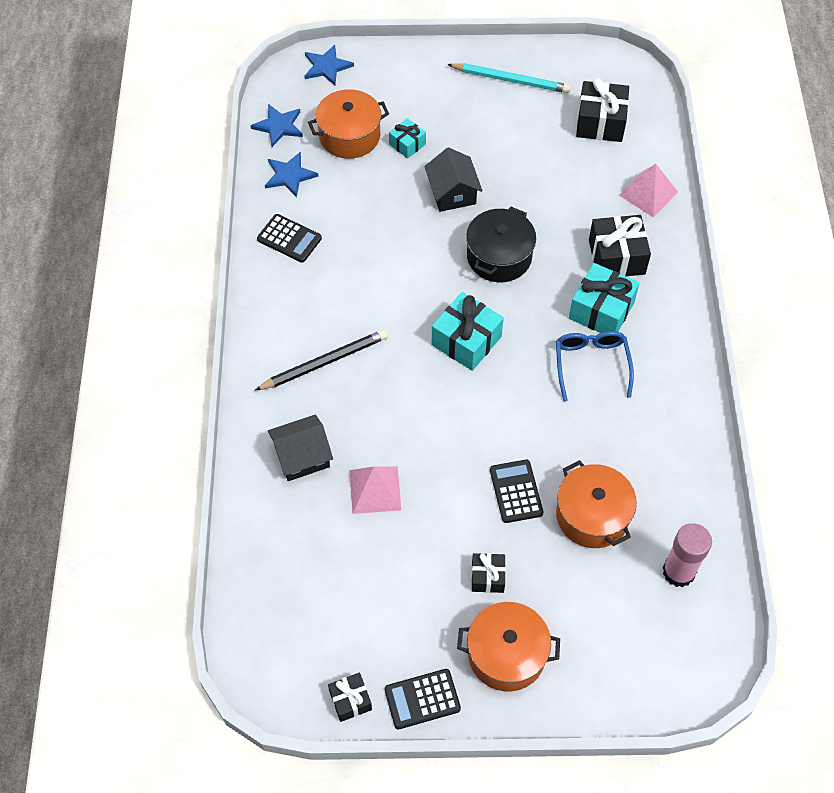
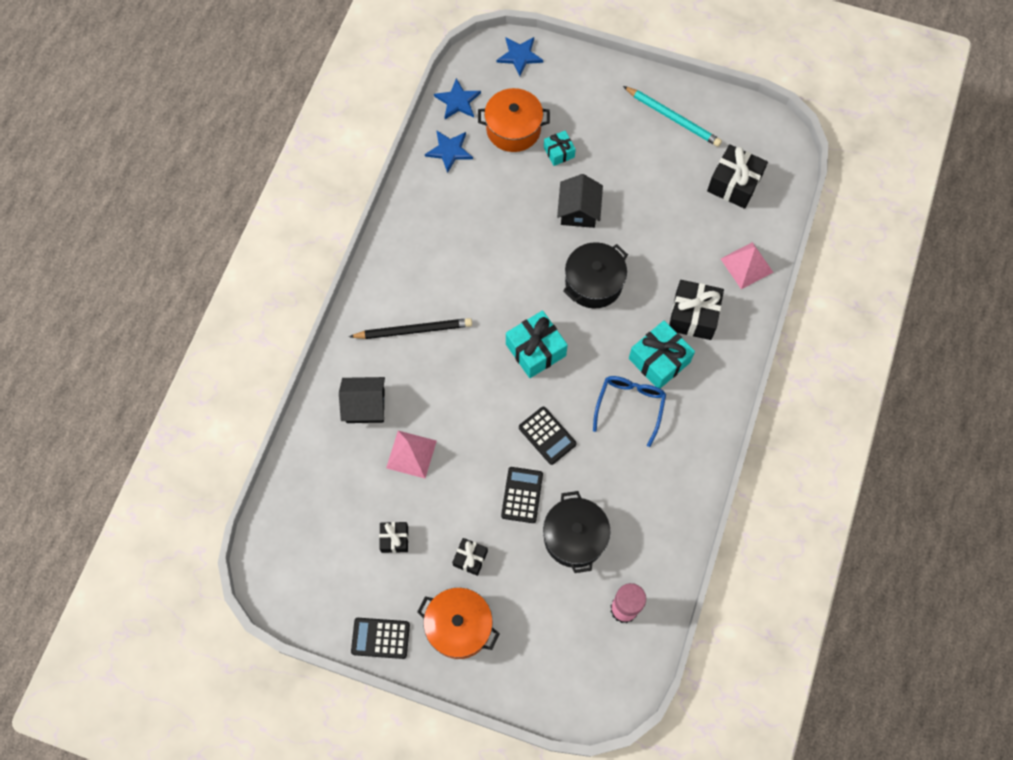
camera: 20 degrees right, 10 degrees up
(289, 239) = (427, 209): black calculator -> black calculator (547, 436)
(350, 700) = (326, 619): black gift -> black gift (394, 539)
(592, 515) = (574, 537): orange pot -> black pot

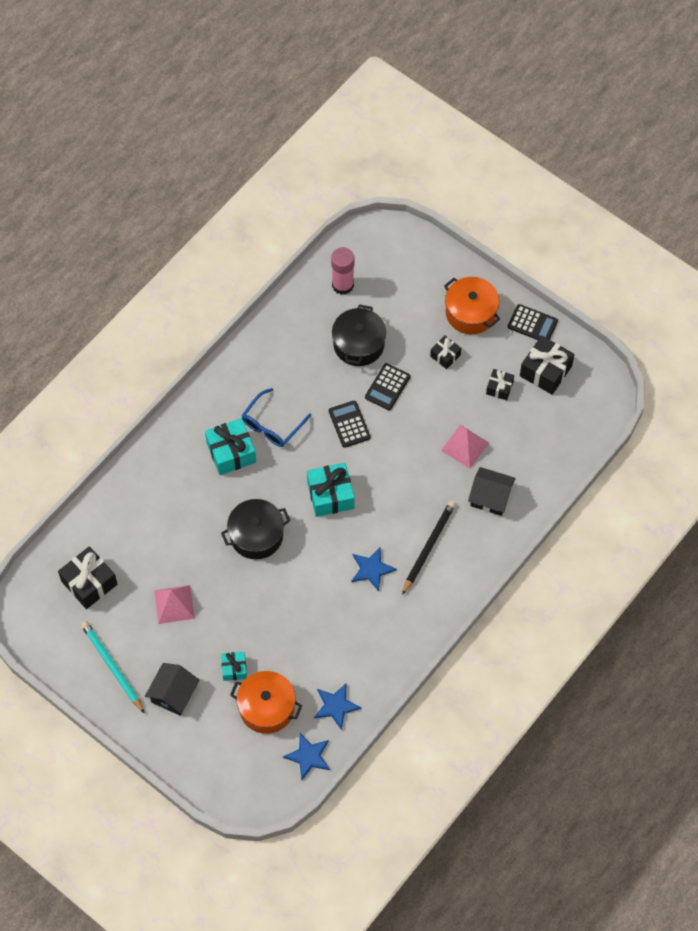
camera: 160 degrees left, 5 degrees down
(413, 330) = (428, 547): black pencil -> black pencil turned 105 degrees clockwise
(519, 56) = (229, 785): blue star -> blue star (372, 569)
(578, 210) = (240, 605): black house -> black house (173, 694)
(693, 316) = (185, 479): black gift -> black gift (545, 371)
(746, 265) = (117, 506): pink pyramid -> pink pyramid (174, 604)

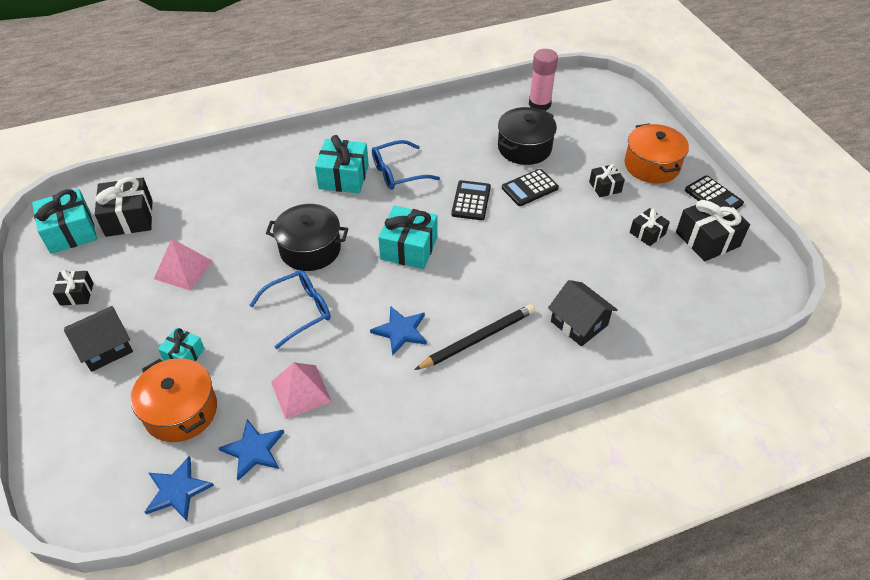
camera: 30 degrees right, 15 degrees down
(54, 620) = (70, 232): none -> turquoise gift
(112, 666) = (77, 294): turquoise pencil -> black gift
(288, 591) = (299, 311): none -> blue glasses
(465, 446) = (579, 266): pink pyramid -> pink pyramid (301, 391)

